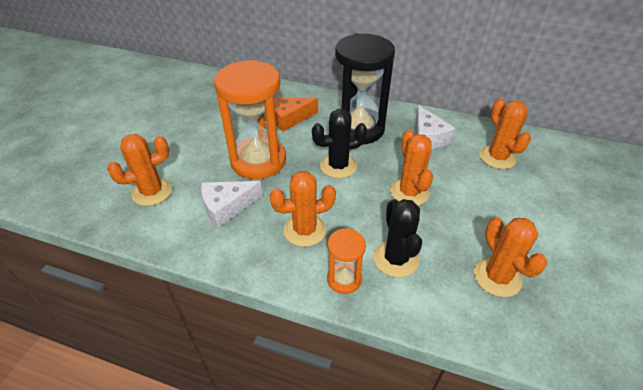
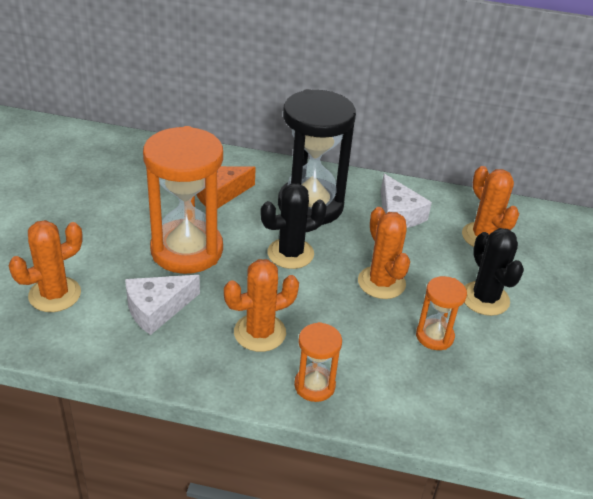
camera: 10 degrees left, 5 degrees down
(396, 259) = (372, 360): black cactus -> black cactus (485, 298)
(451, 240) = (434, 336): none -> orange hourglass
(497, 277) = (489, 374): orange cactus -> none

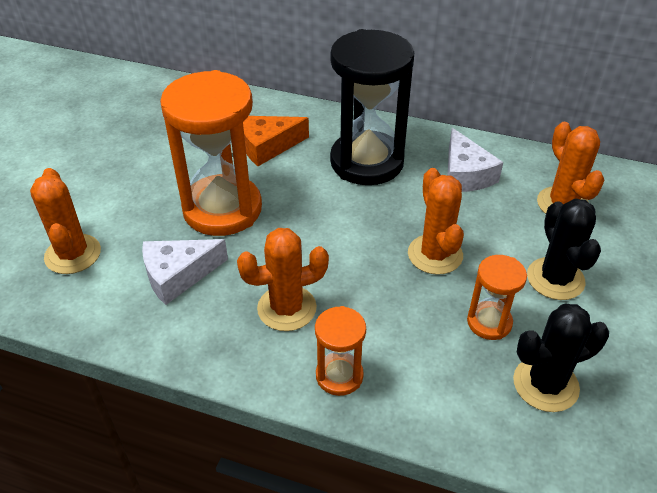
camera: 10 degrees right, 5 degrees up
(55, 294) = (73, 254): orange cactus -> orange cactus turned 75 degrees counterclockwise
(290, 253) = (336, 217): black cactus -> black cactus (545, 384)

